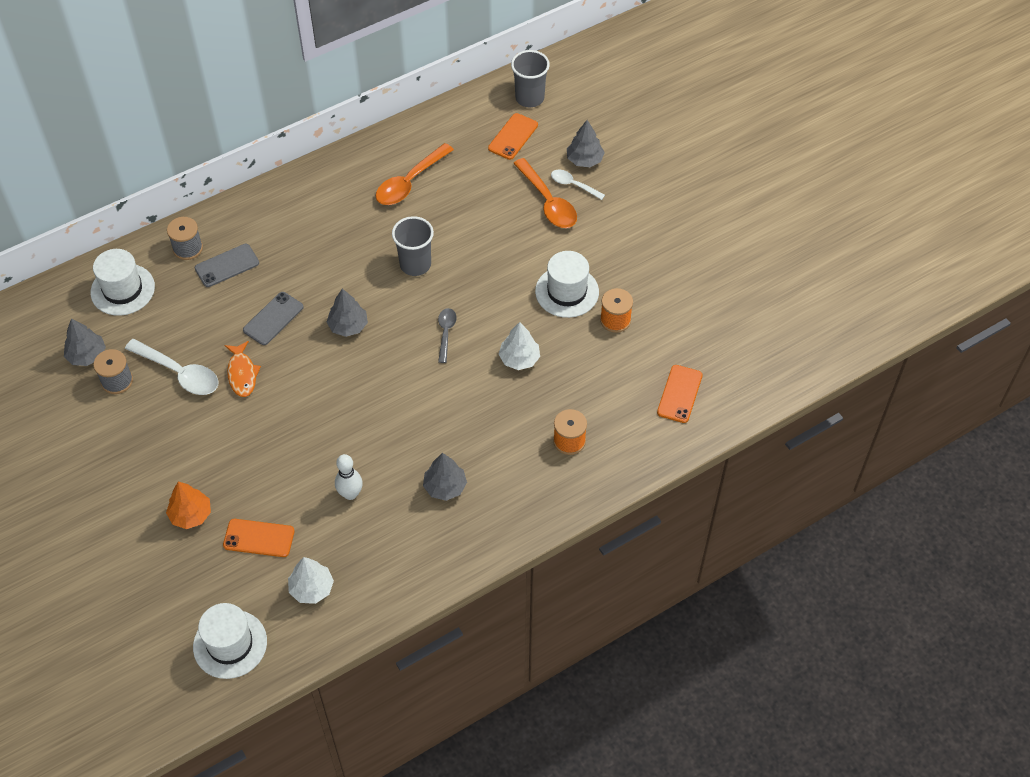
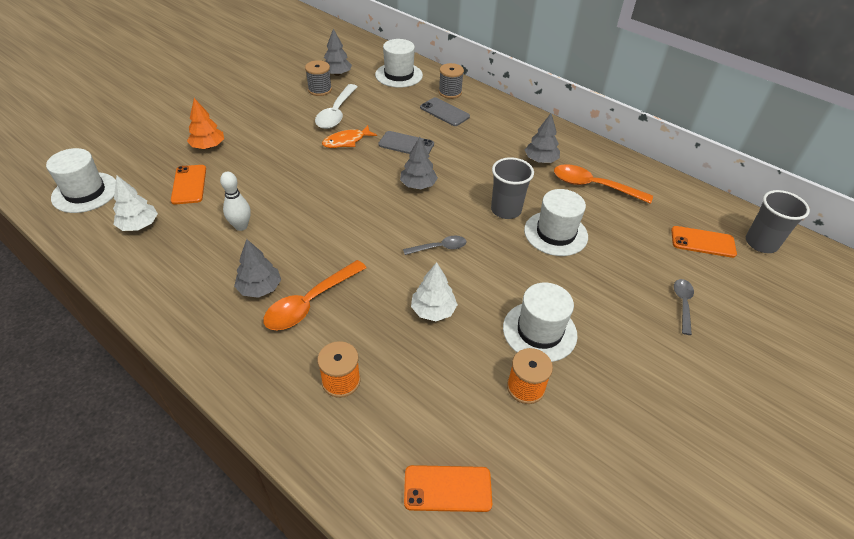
camera: 70 degrees right, 10 degrees down
(461, 237) = (555, 233): none -> white hat
(548, 202) = (645, 288): orange spoon -> orange spoon (310, 303)
(573, 185) = (682, 304): white spoon -> grey spoon
(584, 160) = (723, 306): grey tree -> grey tree (540, 160)

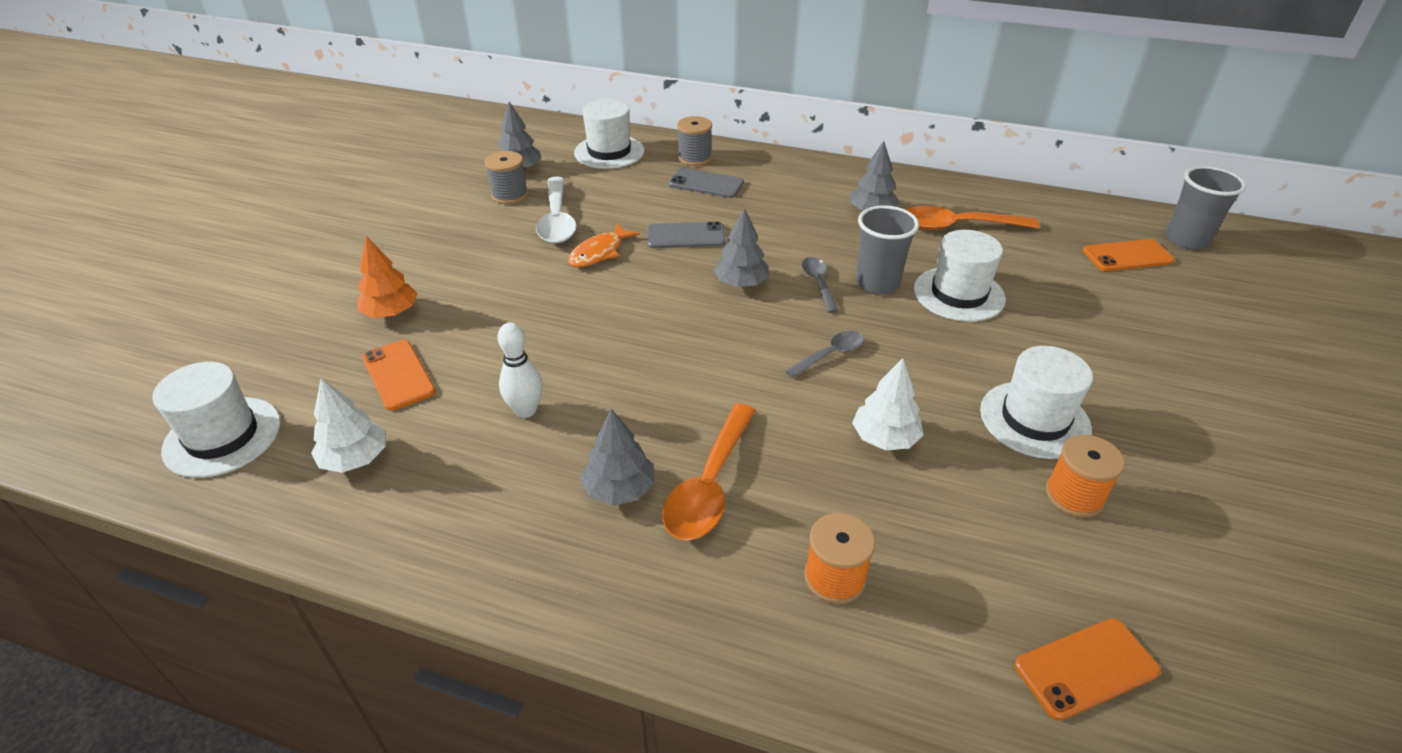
camera: 20 degrees left, 5 degrees down
(682, 304) = (1164, 333): grey spoon -> grey spoon (818, 283)

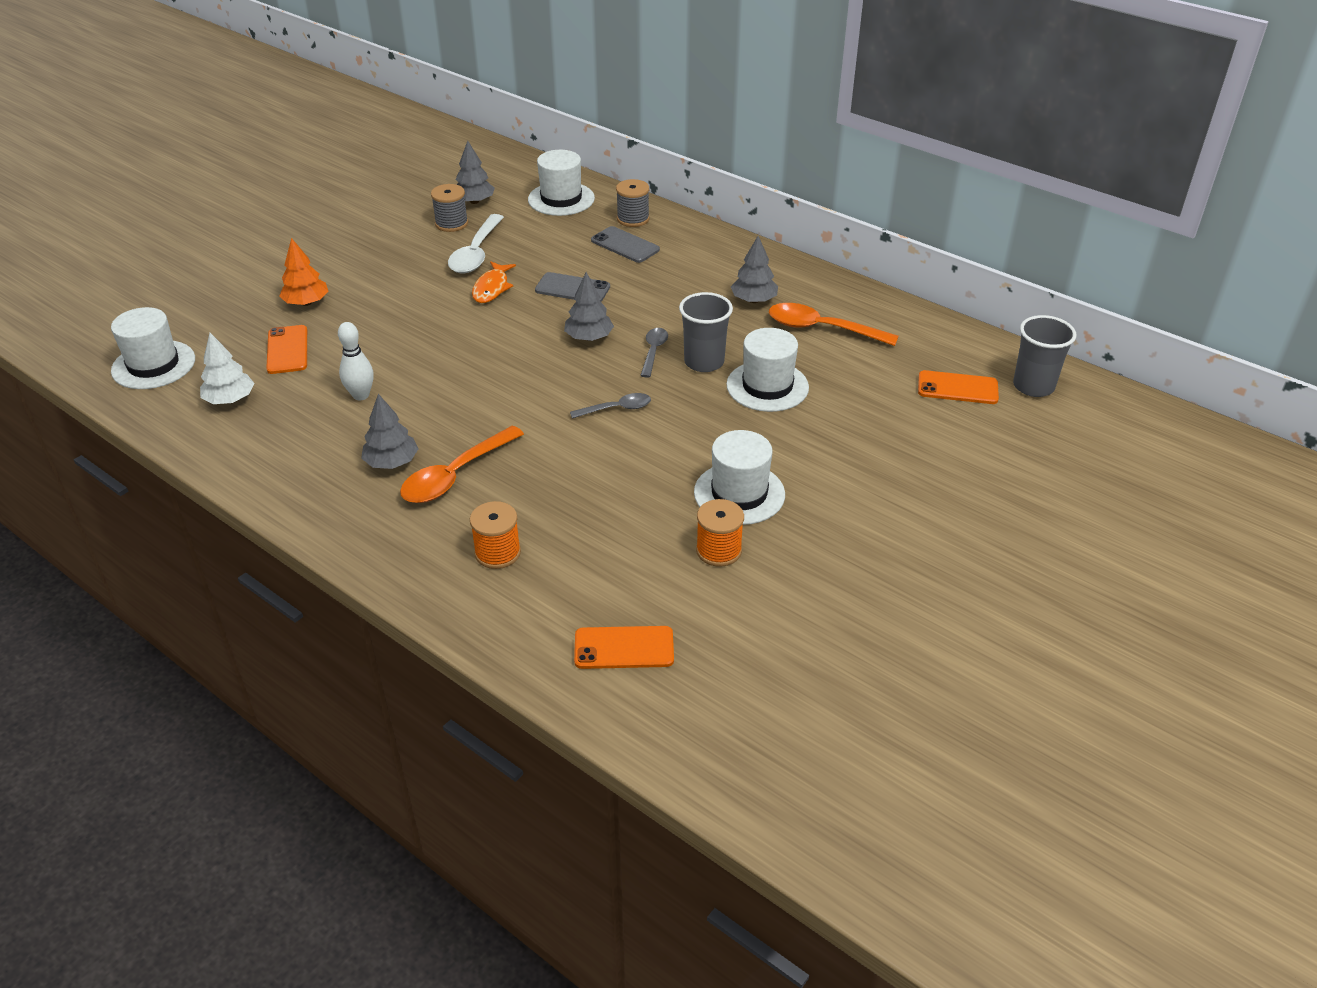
camera: 20 degrees right, 0 degrees up
(599, 253) = (492, 288): orange fish -> orange fish turned 45 degrees counterclockwise
(885, 438) = (608, 477): white tree -> none

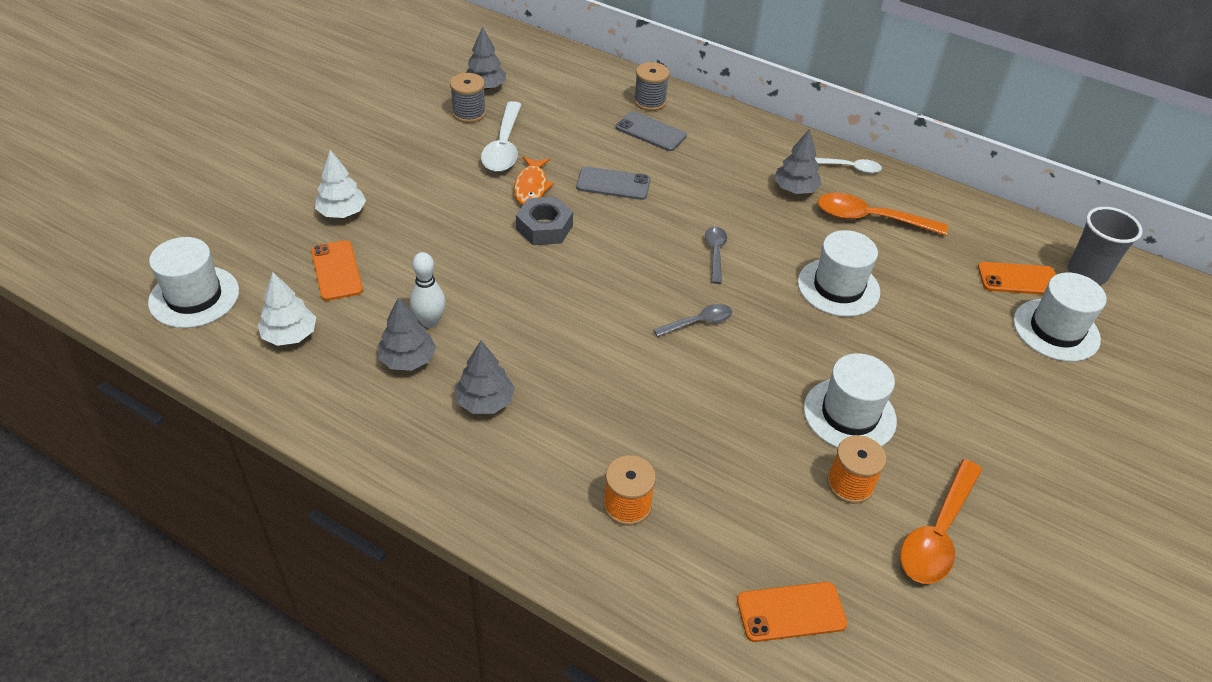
camera: 10 degrees left, 5 degrees up
(306, 303) = (342, 212): orange tree -> white tree
(456, 475) = (557, 413): orange spoon -> orange spoon (937, 533)
(493, 323) = (544, 227): none -> grey nut
(561, 199) = (572, 81): white hat -> white hat (1056, 330)
(589, 337) = (646, 240): grey tree -> grey tree (408, 360)
(704, 362) = (768, 263): grey cup -> none
(817, 283) = (850, 168): none -> white spoon

